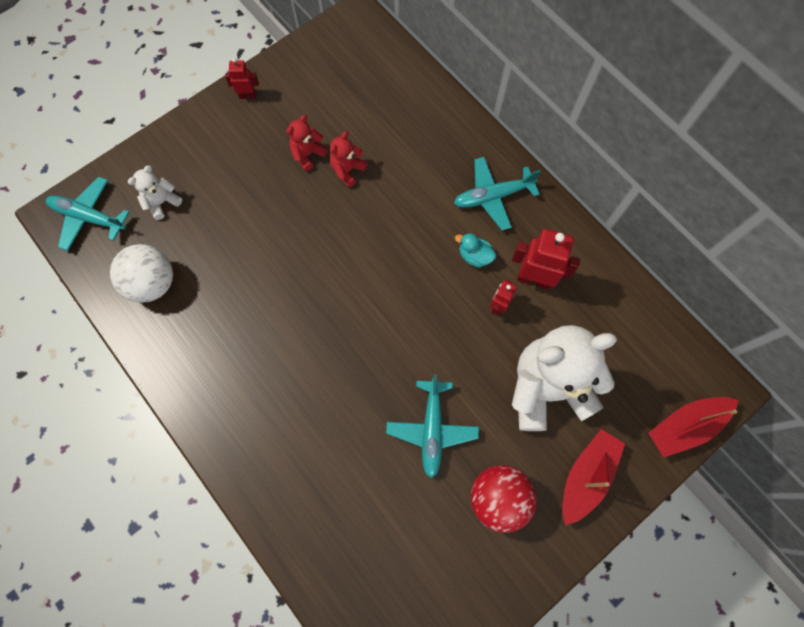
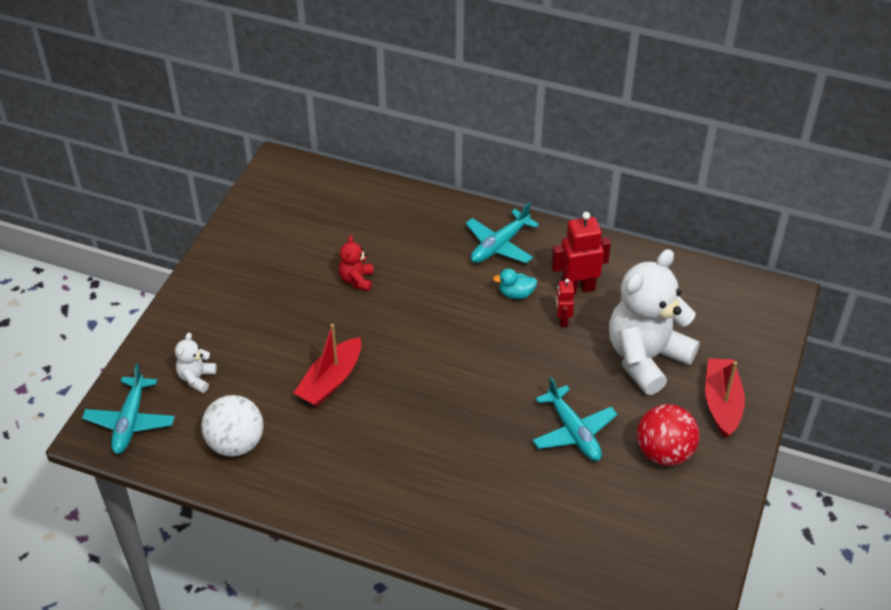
camera: 30 degrees left, 25 degrees down
(89, 217) = (130, 422): turquoise plane -> turquoise plane turned 75 degrees counterclockwise
(248, 96) = (219, 263): red robot -> none
(308, 154) = (310, 283): red teddy bear -> none
(685, 426) = (771, 333): red boat -> red boat (331, 381)

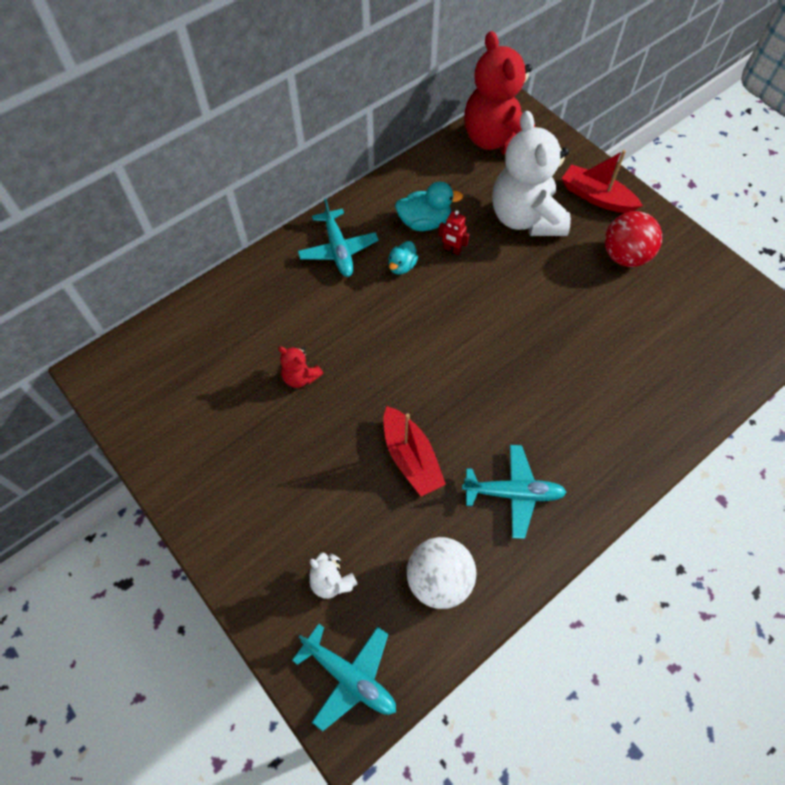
camera: 60 degrees left, 15 degrees up
(573, 432) = (573, 302): turquoise plane -> turquoise plane (513, 493)
(578, 288) = (424, 222): red robot -> turquoise duck
(726, 298) = (496, 140): none -> red teddy bear

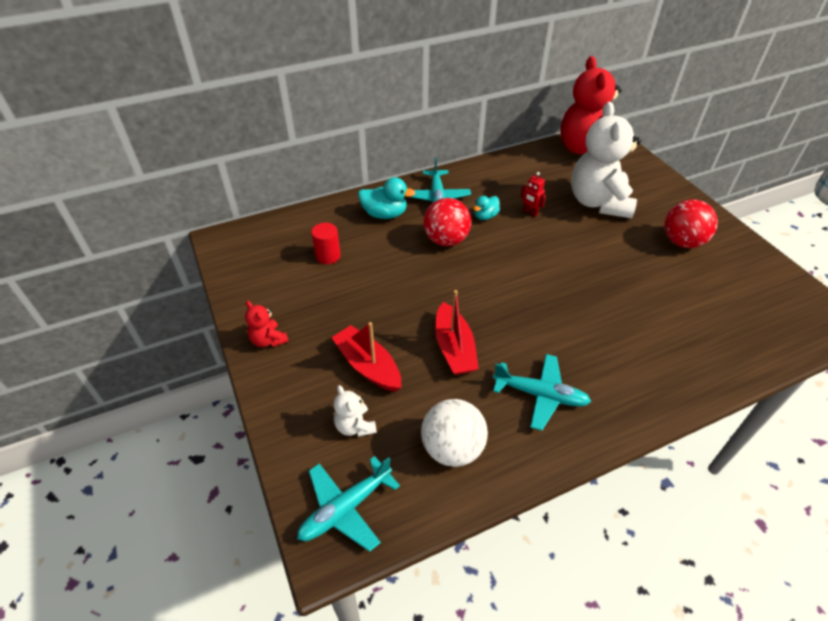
camera: 15 degrees right, 15 degrees down
(233, 366) = (328, 256): none -> red cylinder
(300, 377) = (379, 273): red teddy bear -> red teddy bear (268, 340)
(350, 677) = (345, 508): turquoise plane -> turquoise plane turned 90 degrees clockwise
(365, 311) = (446, 240): none -> red ball
(424, 222) = (512, 192): turquoise duck -> turquoise duck (385, 214)
(596, 197) = (663, 199): red boat -> red boat (368, 366)

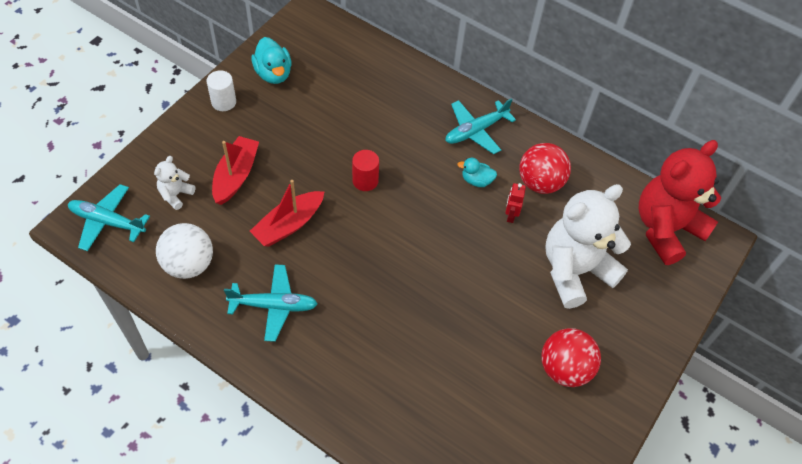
camera: 55 degrees right, 10 degrees up
(268, 340) = (223, 102): red teddy bear -> white cylinder
(328, 256) = (338, 90): red cylinder -> red cylinder (365, 180)
(385, 214) = (421, 103): turquoise duck -> turquoise duck (273, 74)
(446, 240) = (418, 164): red ball -> red ball (540, 182)
(541, 395) = (274, 305): turquoise plane -> turquoise plane turned 75 degrees counterclockwise

